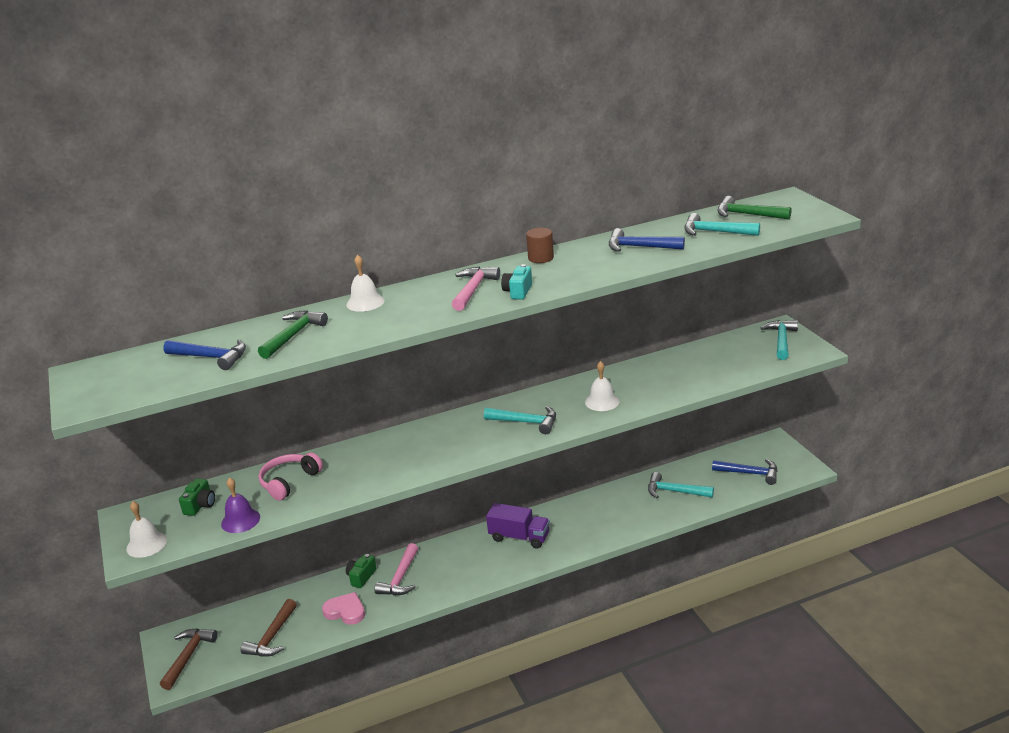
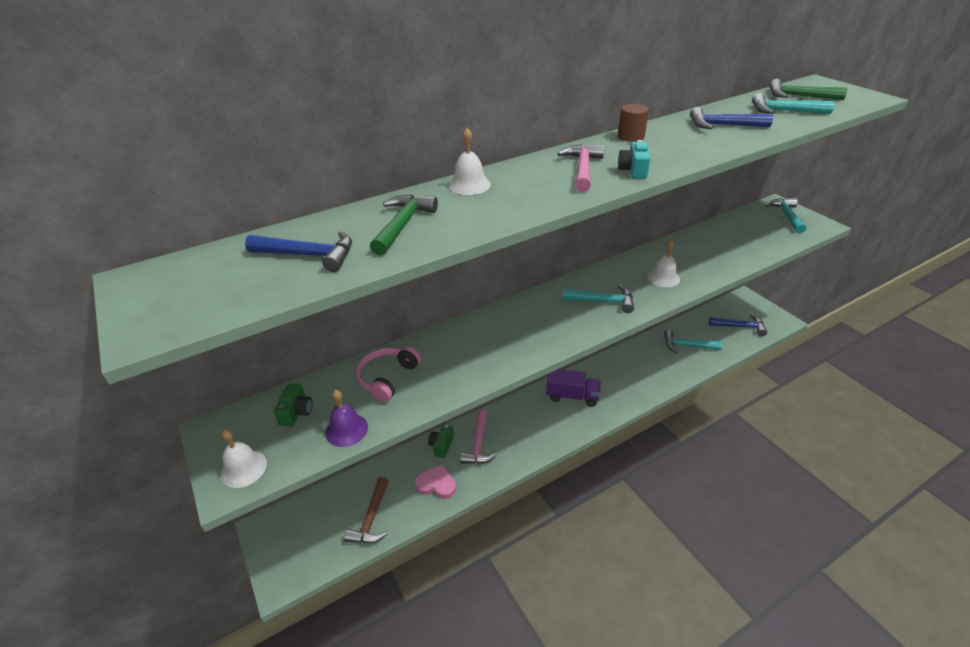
camera: 10 degrees left, 10 degrees up
(188, 656) = (290, 548): brown hammer -> none

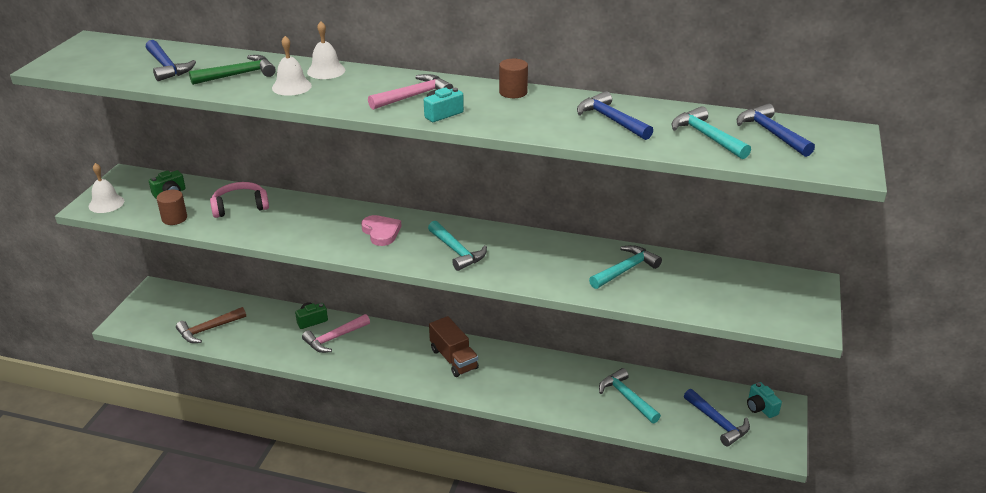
camera: 45 degrees right, 5 degrees down
(346, 430) = (174, 218): purple bell -> brown cylinder
(436, 484) = (271, 340): pink heart -> pink heart (381, 232)
(572, 396) = (453, 359): purple truck -> brown truck
(663, 277) = (541, 267): white bell -> white bell (291, 86)
(741, 305) = (760, 407): none -> turquoise camera
(786, 216) = (792, 297): turquoise hammer -> turquoise hammer (625, 270)
(798, 96) = (771, 133): green hammer -> blue hammer

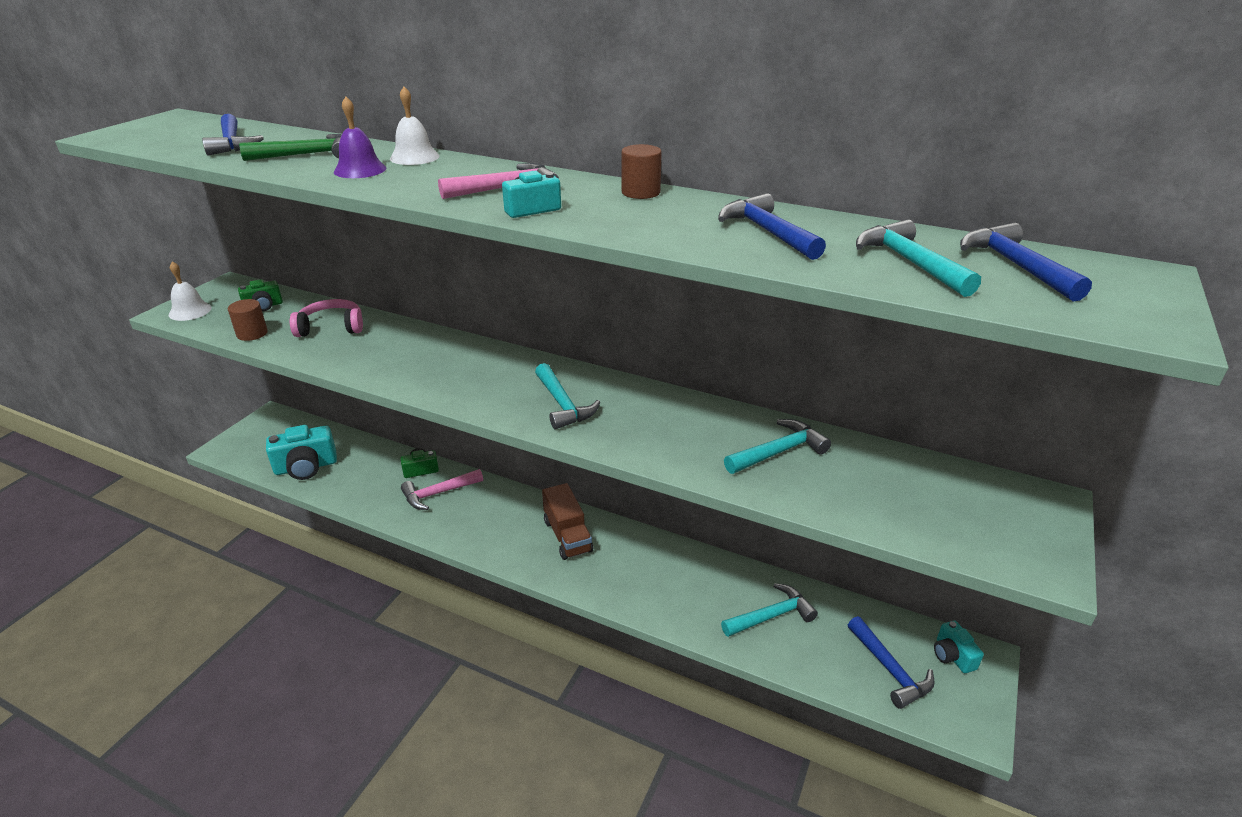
camera: 10 degrees right, 0 degrees up
(208, 330) = (306, 467): brown hammer -> turquoise camera
(291, 86) = (360, 170): white bell -> purple bell
(381, 232) = (479, 372): pink heart -> none
(626, 397) = (771, 616): turquoise hammer -> turquoise hammer turned 90 degrees clockwise

